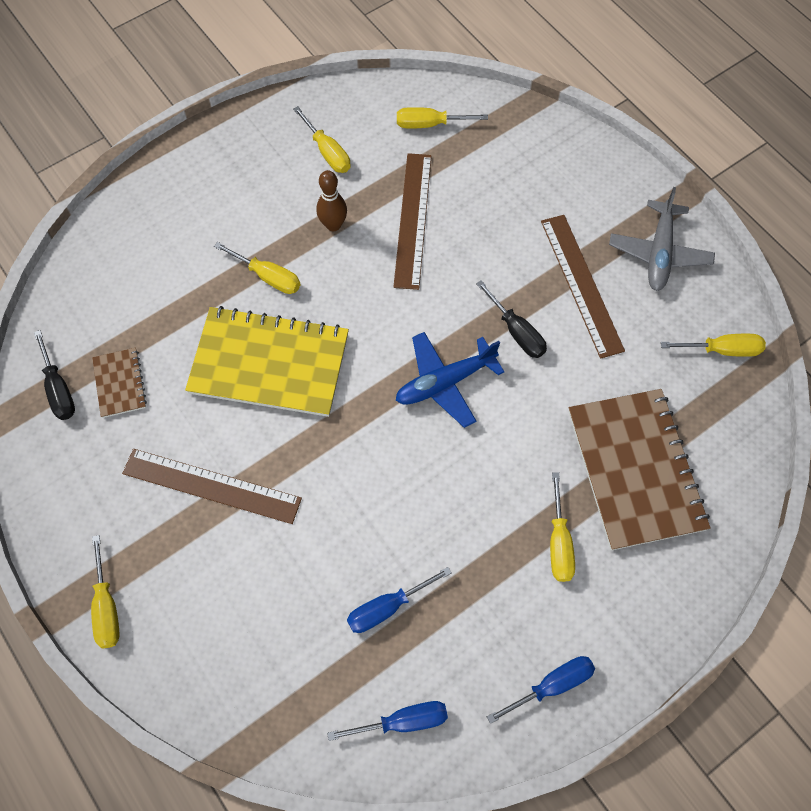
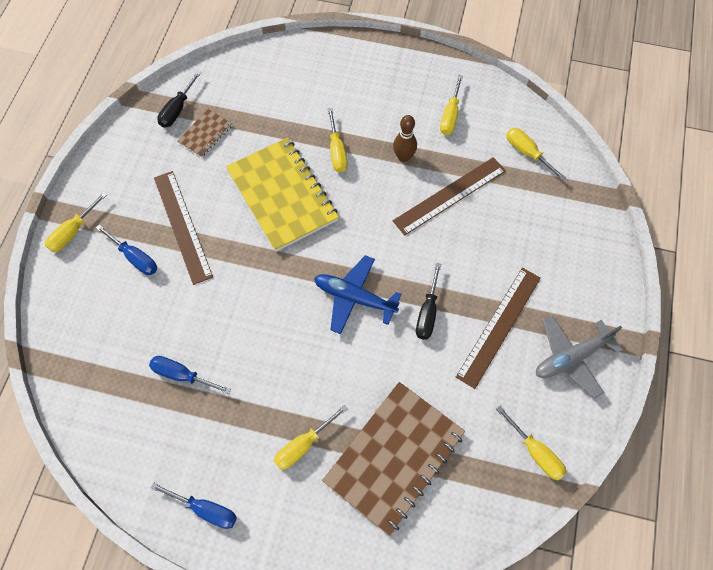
camera: 50 degrees right, 0 degrees up
(402, 721) = (119, 436): blue screwdriver -> blue screwdriver (135, 257)

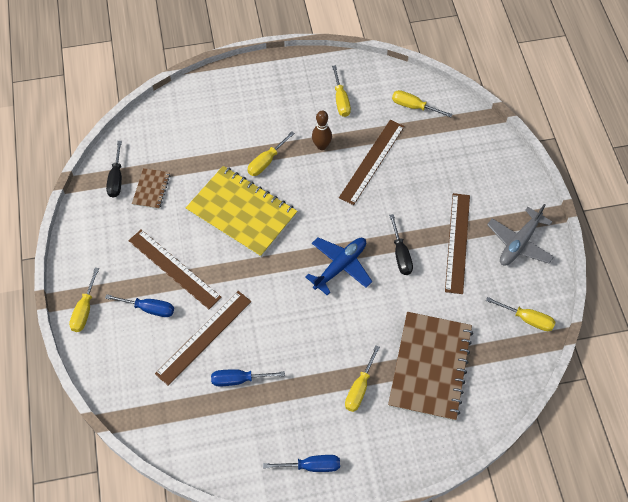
camera: 25 degrees left, 5 degrees down
(172, 312) = (204, 337): none -> brown ruler
(337, 151) = (266, 161): yellow screwdriver -> yellow screwdriver turned 75 degrees clockwise
(354, 297) = (340, 266): blue plane -> blue plane turned 135 degrees clockwise

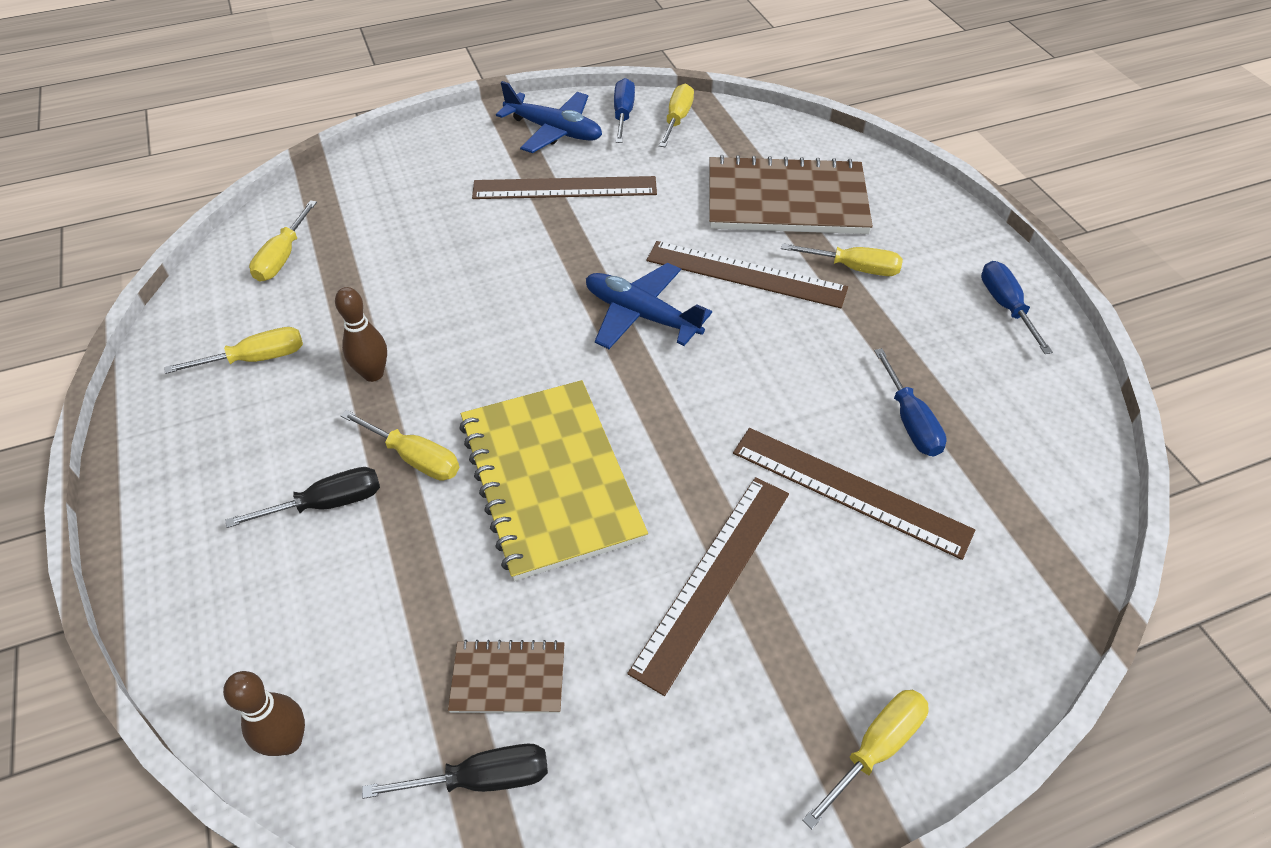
camera: 100 degrees left, 10 degrees down
(85, 309) = (875, 749): yellow screwdriver -> yellow screwdriver turned 45 degrees counterclockwise
(148, 121) = (288, 741): none -> brown bowling pin
(148, 308) = (824, 606): blue screwdriver -> blue screwdriver (623, 115)
(242, 213) = (550, 479): yellow notebook -> yellow notebook turned 45 degrees counterclockwise
(372, 161) = (409, 298): brown ruler -> brown ruler (745, 274)
(400, 254) = (600, 246): black screwdriver -> black screwdriver (326, 504)
(519, 243) = (554, 131): grey plane -> blue plane

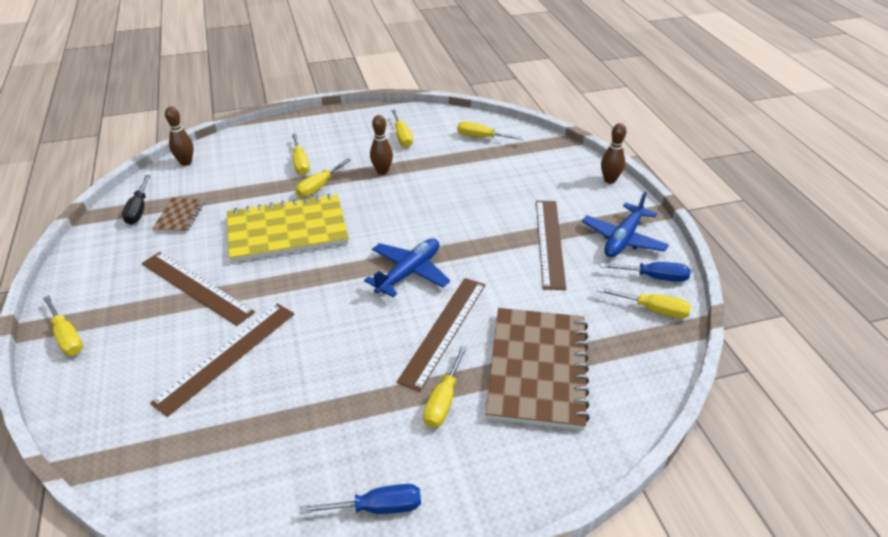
camera: 95 degrees right, 10 degrees down
(326, 504) = (300, 163): black screwdriver -> yellow screwdriver
(424, 134) = (609, 180): none -> brown bowling pin
(909, 420) = (272, 402): blue screwdriver -> none

